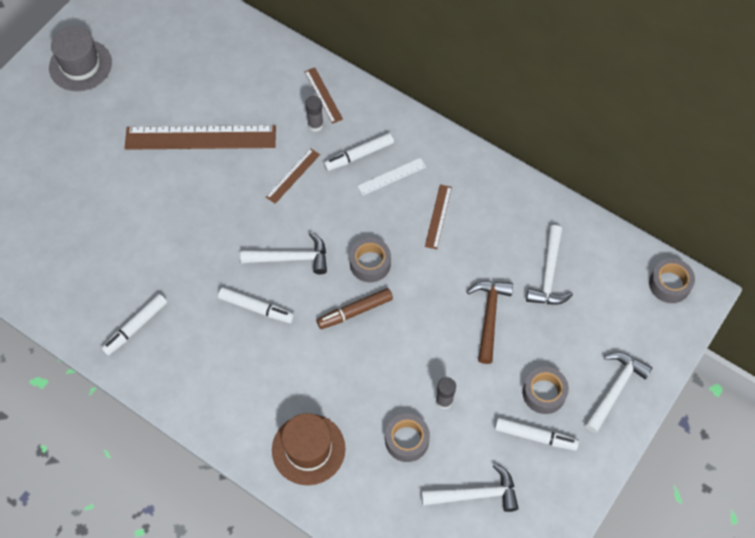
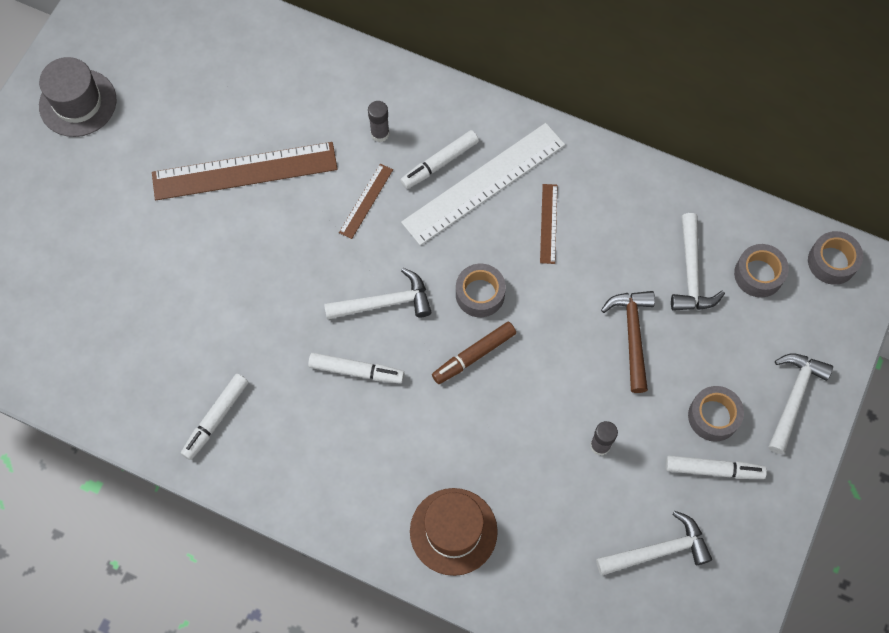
camera: 10 degrees left, 5 degrees up
(323, 95) = (382, 95): brown ruler -> none
(391, 176) = (483, 183): white ruler -> white ruler, size x2.14
(407, 440) = (566, 500): grey tape -> grey tape (758, 274)

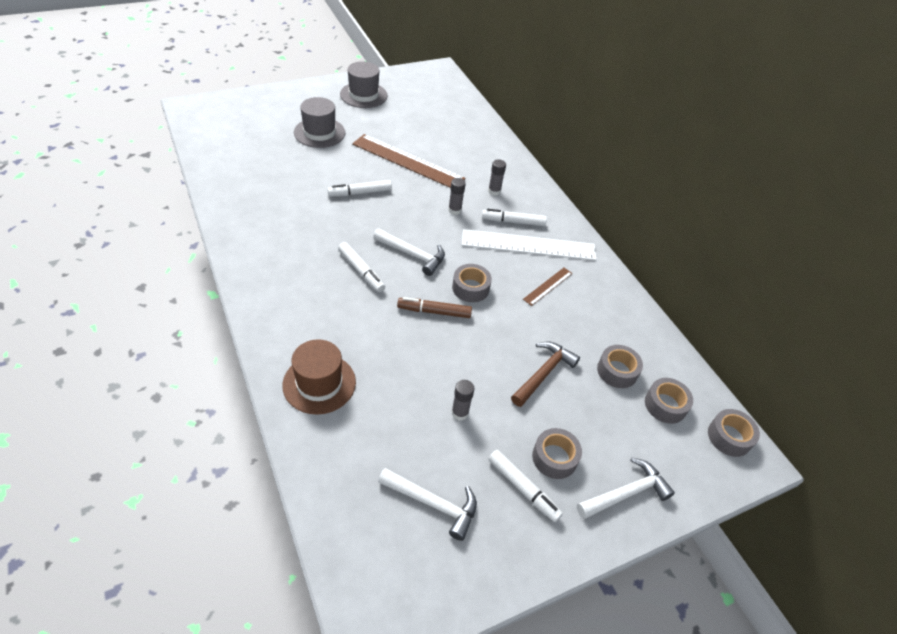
camera: 35 degrees right, 20 degrees down
(97, 215) = (319, 133): none -> grey hat
(216, 418) = (266, 237): white marker -> white marker (360, 193)
(366, 201) = (454, 210): brown ruler -> grey glue stick
(691, 273) = (617, 371): white hammer -> grey tape

